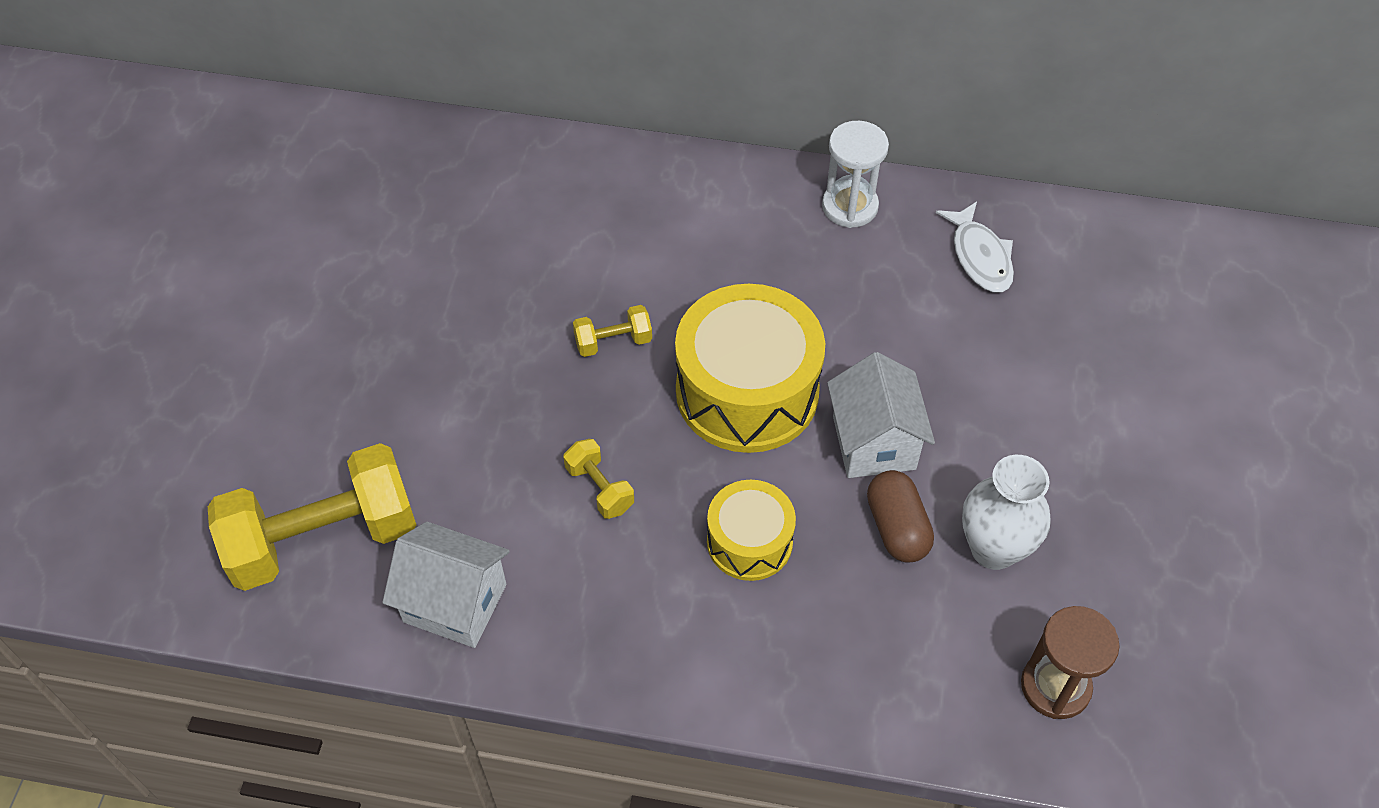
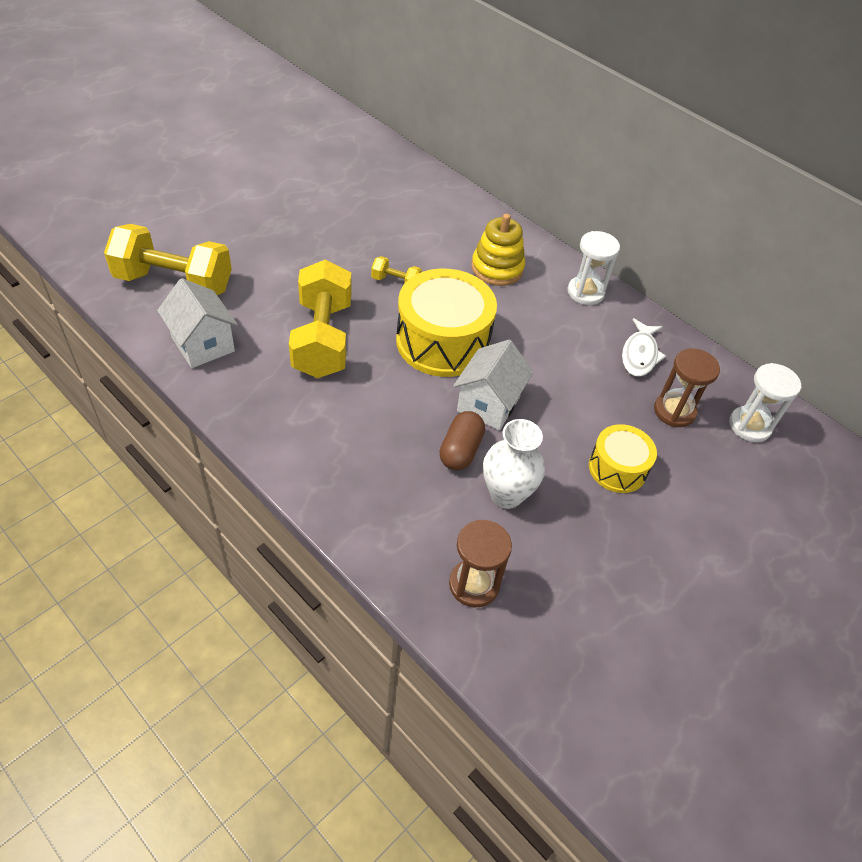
camera: 30 degrees right, 5 degrees down
(599, 488) = (322, 339): yellow dumbbell -> yellow dumbbell, size x2.26
(718, 238) = (497, 268): none -> yellow stacking toy
(749, 542) = (373, 407): yellow drum -> yellow drum (617, 468)
(1075, 310) = (674, 411): none -> brown hourglass
(1164, 275) = (749, 426): none -> white hourglass

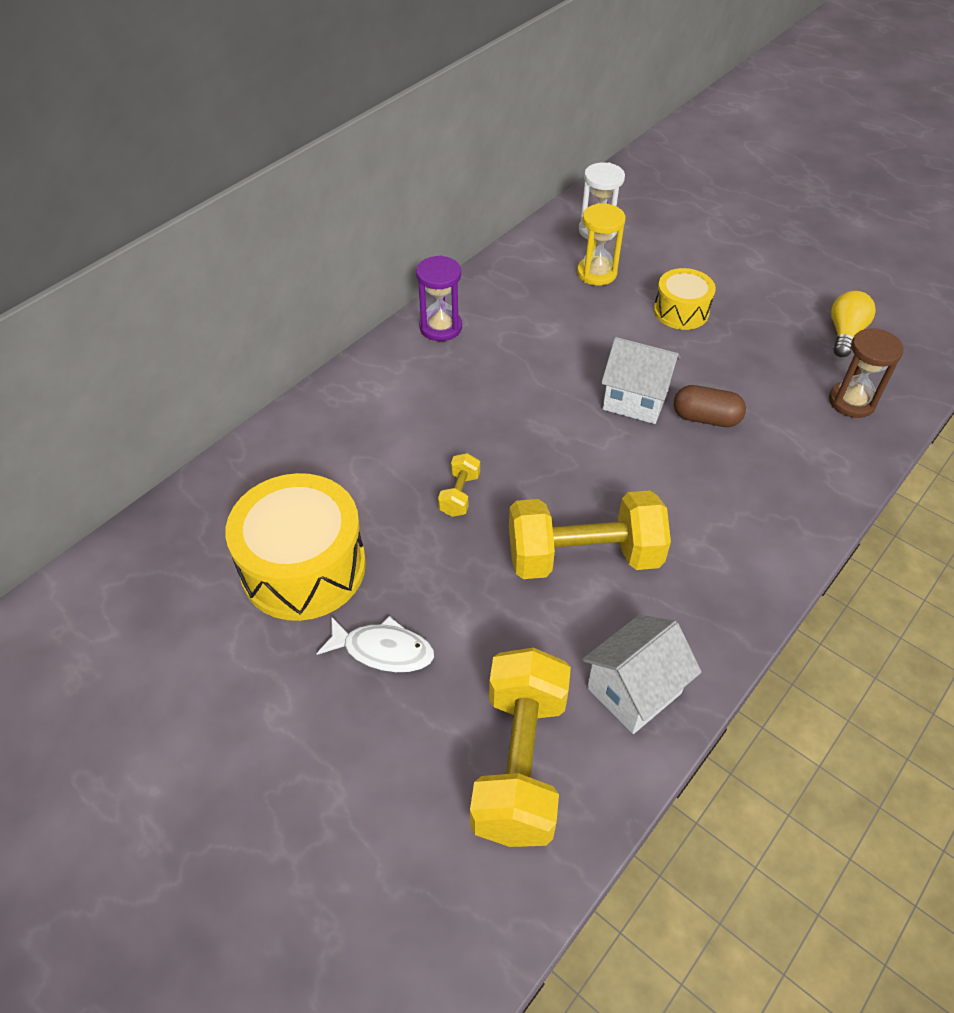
camera: 90 degrees left, 0 degrees up
(442, 341) = (554, 442): yellow drum -> yellow drum (303, 567)
(497, 268) = (413, 400): yellow stacking toy -> none
(506, 494) = (744, 383): white vase -> none
(585, 292) = (440, 327): white hourglass -> purple hourglass
(586, 617) = (844, 334): none -> yellow light bulb
(639, 354) = (527, 291): white fish -> white fish (383, 650)
(674, 411) = (596, 273): brown hourglass -> yellow hourglass

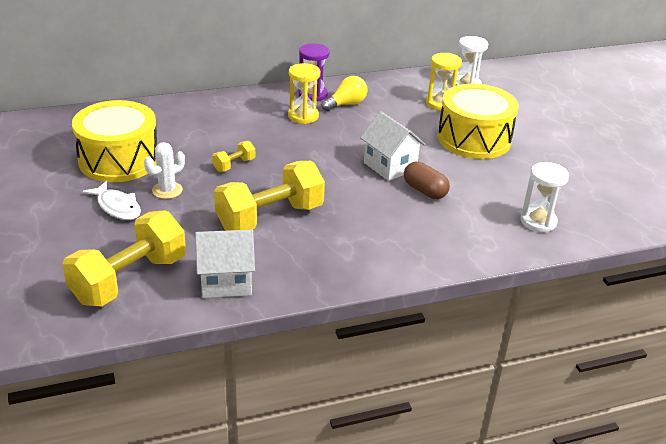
camera: 30 degrees right, 15 degrees down
(419, 584) = (167, 190): none -> white cactus
(463, 369) = (303, 116): none -> yellow hourglass
(583, 556) = (270, 217): yellow dumbbell -> yellow dumbbell turned 60 degrees counterclockwise
(681, 311) = (474, 139): yellow drum -> yellow drum, size x1.78
(844, 334) = (578, 189): yellow light bulb -> yellow light bulb (346, 104)
(851, 401) = (538, 221): brown hourglass -> white hourglass

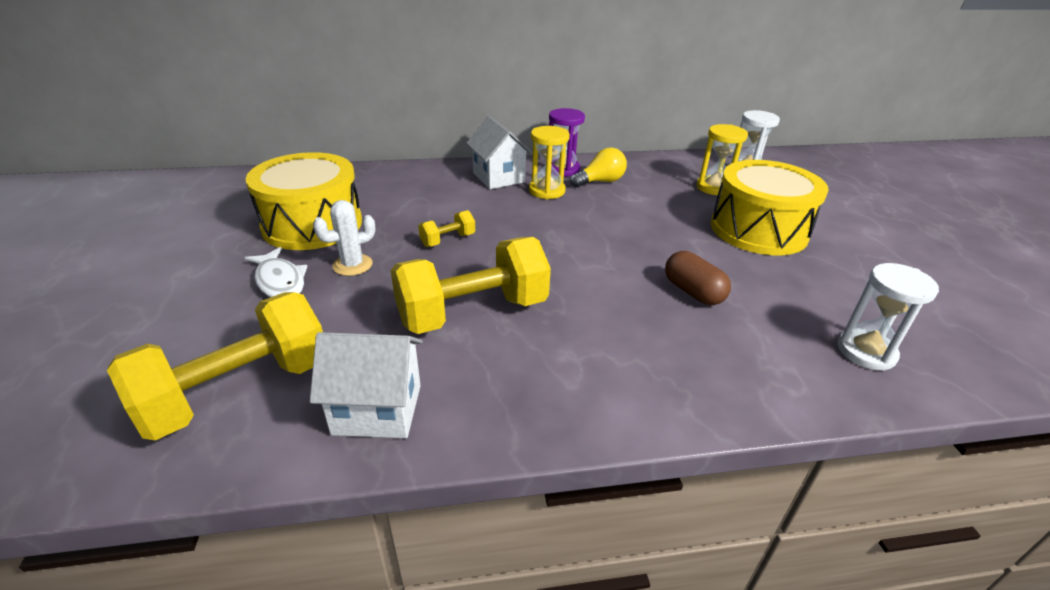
camera: 10 degrees right, 0 degrees up
(390, 166) = (647, 256): white house -> white house (499, 177)

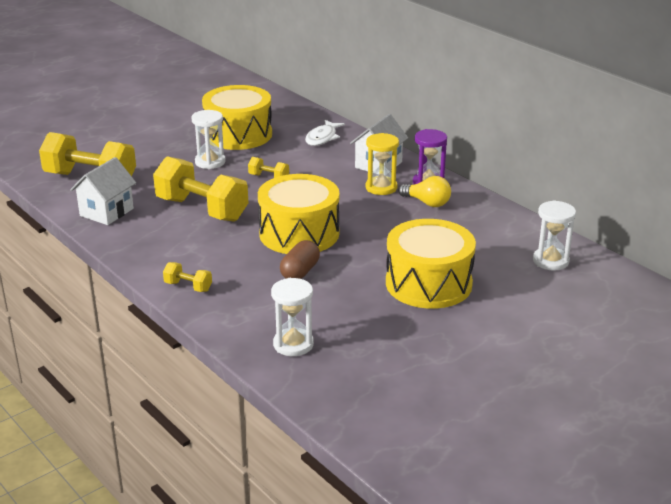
camera: 60 degrees right, 5 degrees down
(280, 281) = (175, 151): white fish -> white fish (322, 138)
(352, 265) = (210, 162): white cactus -> white hourglass
(377, 409) = (106, 212): white house -> white house turned 60 degrees clockwise
(602, 264) = (299, 233): none -> yellow drum
(681, 395) = (188, 287): none -> yellow dumbbell
(714, 187) = (486, 252): yellow hourglass -> none

